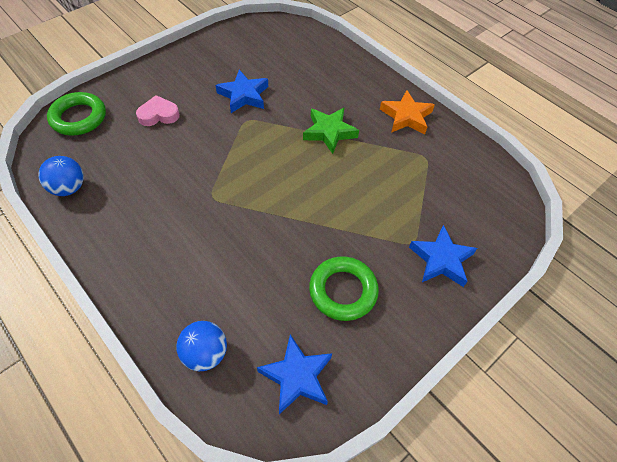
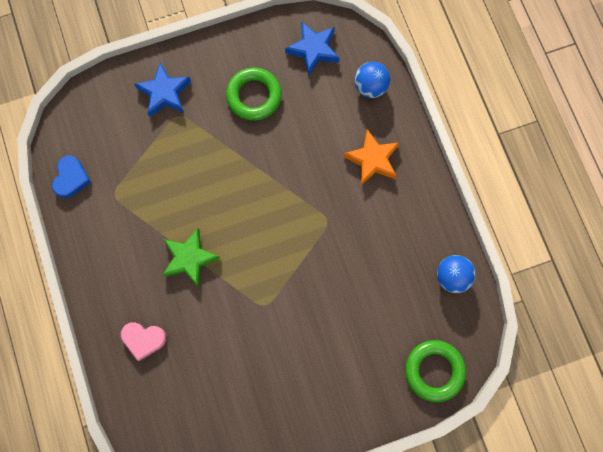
camera: 155 degrees left, 20 degrees up
(158, 115) = (352, 345): pink heart -> pink heart (144, 339)
(244, 95) = (255, 343): blue star -> none
(406, 117) = (101, 251): orange star -> orange star (372, 160)
(471, 157) = (71, 178): none -> blue heart

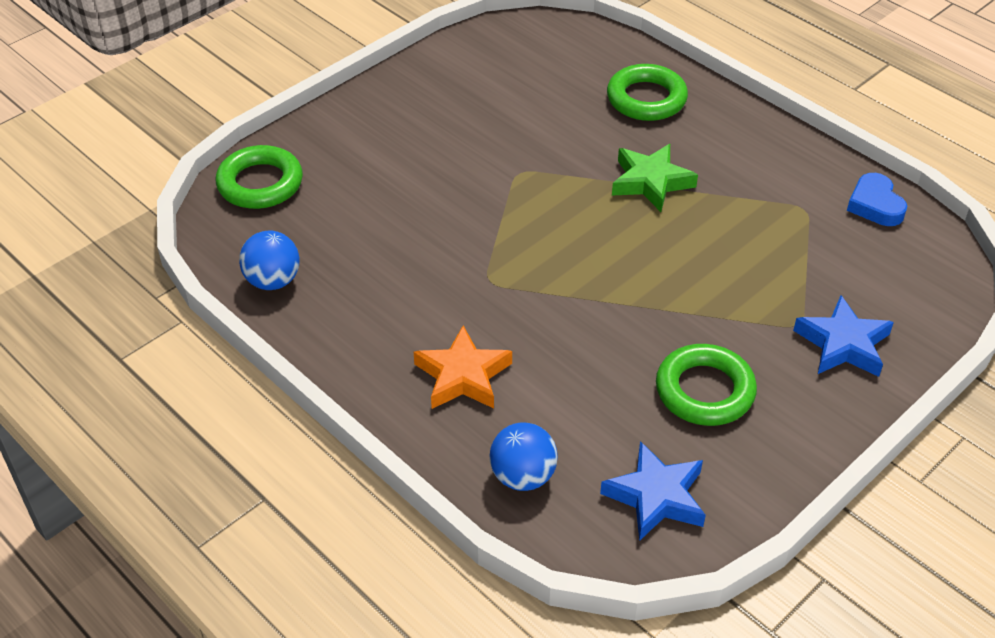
camera: 155 degrees right, 30 degrees down
(144, 339) = (646, 99): pink heart -> green ring

